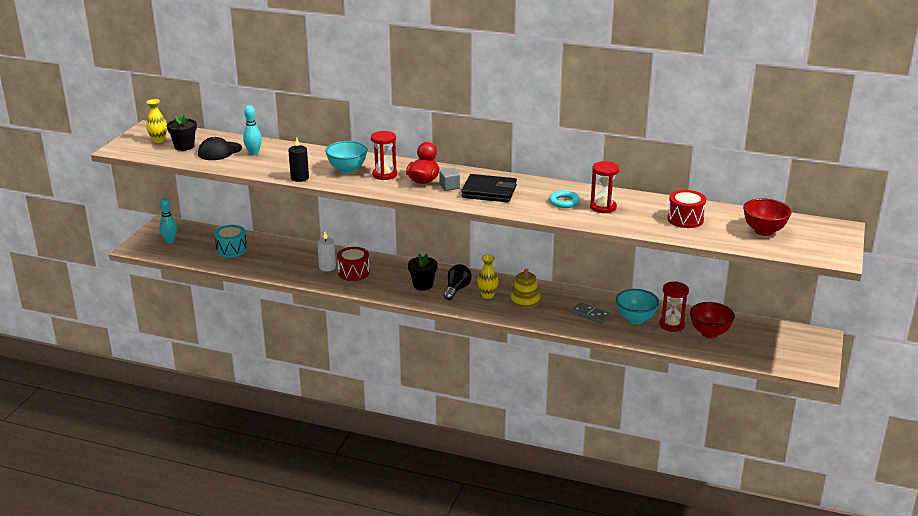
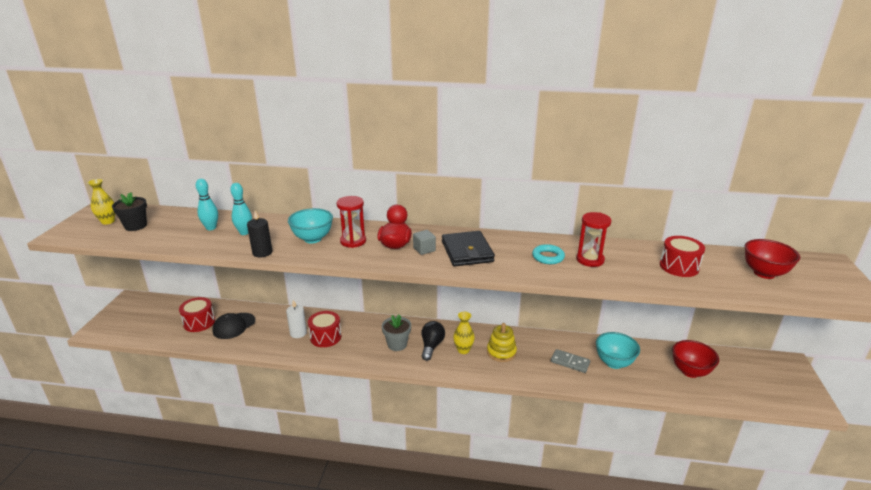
camera: 10 degrees left, 0 degrees up
(170, 241) = (135, 318): turquoise bowling pin -> turquoise bowling pin (244, 232)
(219, 151) = (174, 228): black cap -> black cap (234, 326)
(231, 250) = (199, 322): turquoise drum -> red drum
(423, 285) = (397, 344): black flower pot -> grey flower pot
(489, 191) = (467, 252): black wallet -> black wallet turned 75 degrees clockwise
(672, 325) = (650, 365): red hourglass -> none

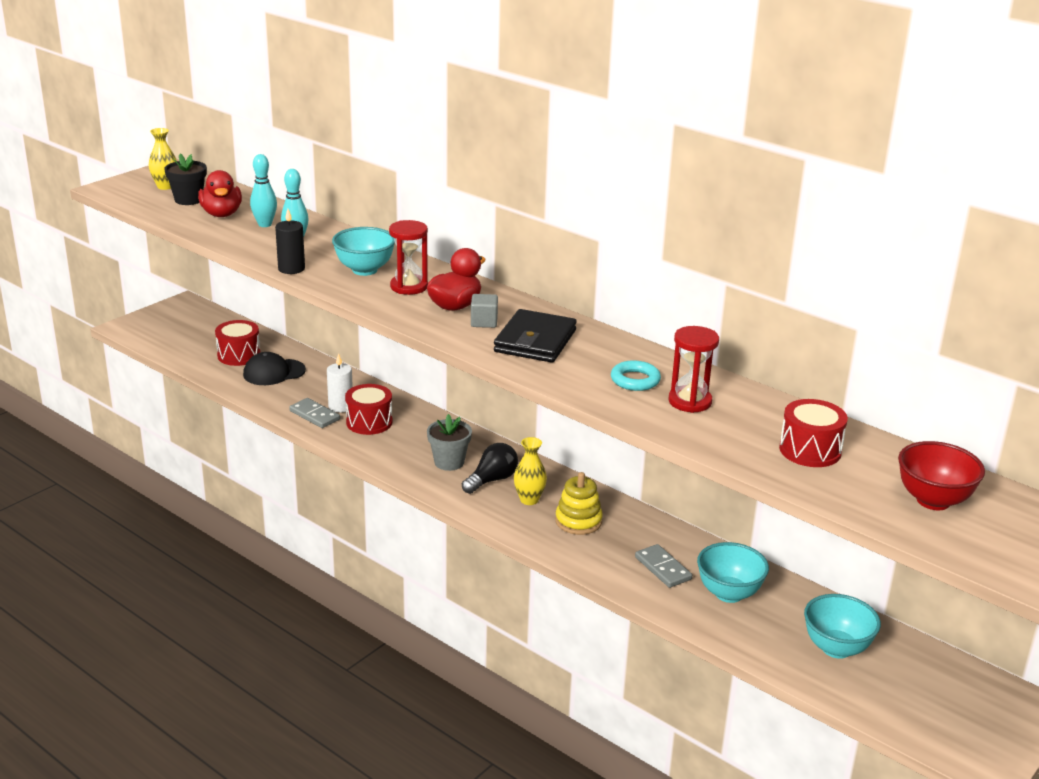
camera: 30 degrees right, 0 degrees up
(171, 229) = (221, 214): none -> red duck
(286, 345) = (314, 415): none -> grey domino
(690, 371) = (836, 648): red bowl -> turquoise bowl

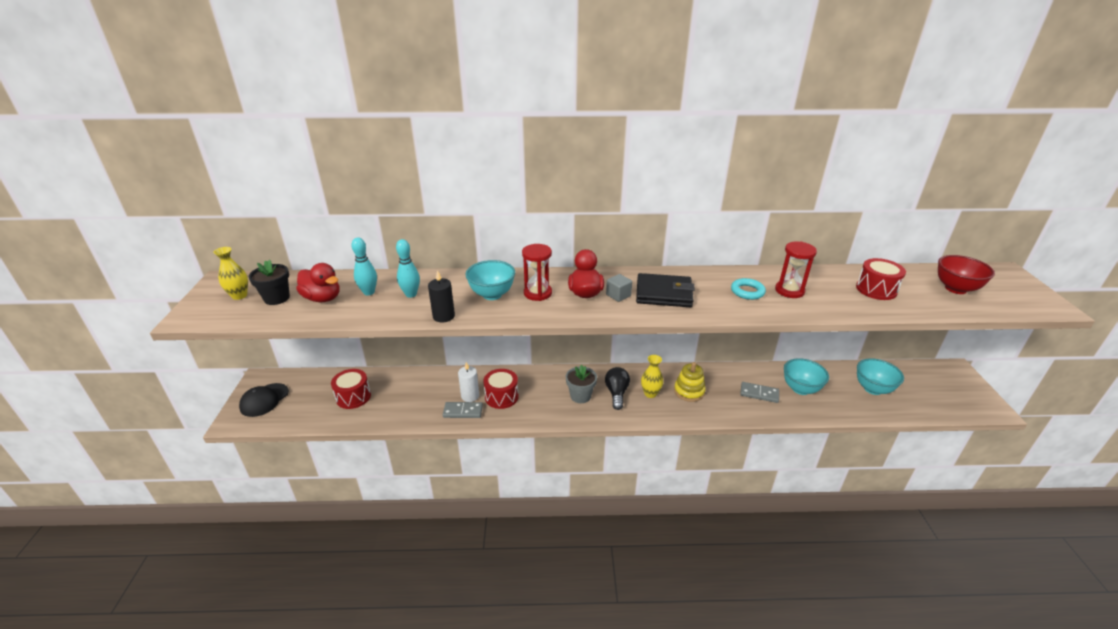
camera: 40 degrees left, 5 degrees up
(274, 372) = (395, 396): black cap -> black cap (264, 400)
(535, 341) = (664, 294): black wallet -> black wallet turned 60 degrees counterclockwise

